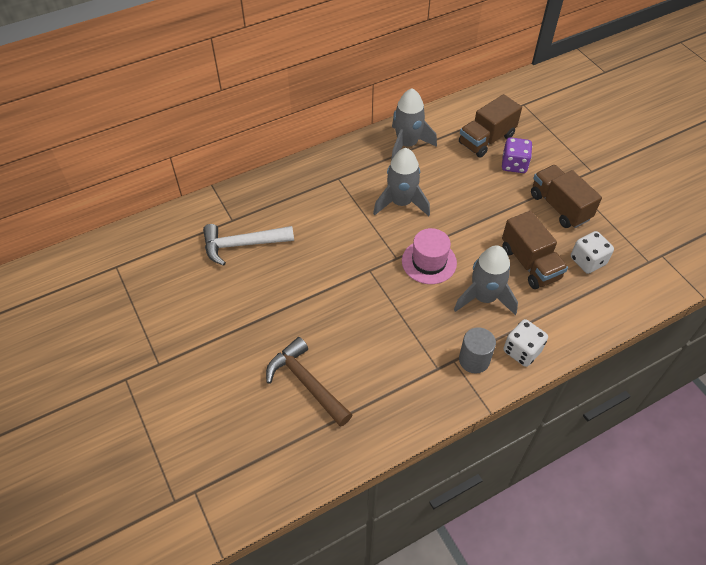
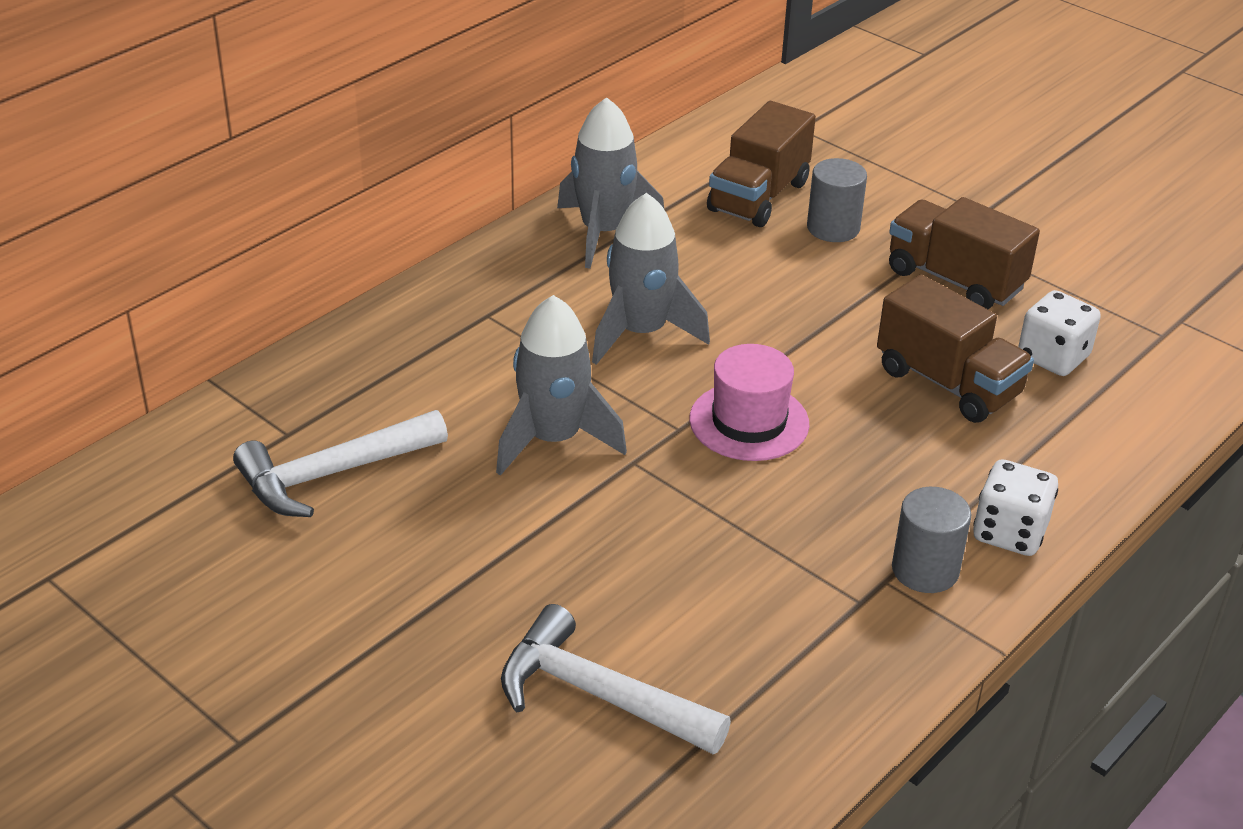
camera: 20 degrees left, 15 degrees down
(306, 382) = (597, 694): brown hammer -> white hammer
(484, 297) = (890, 459): grey rocket -> grey rocket (553, 439)
(514, 165) = (833, 228): purple dice -> grey cylinder

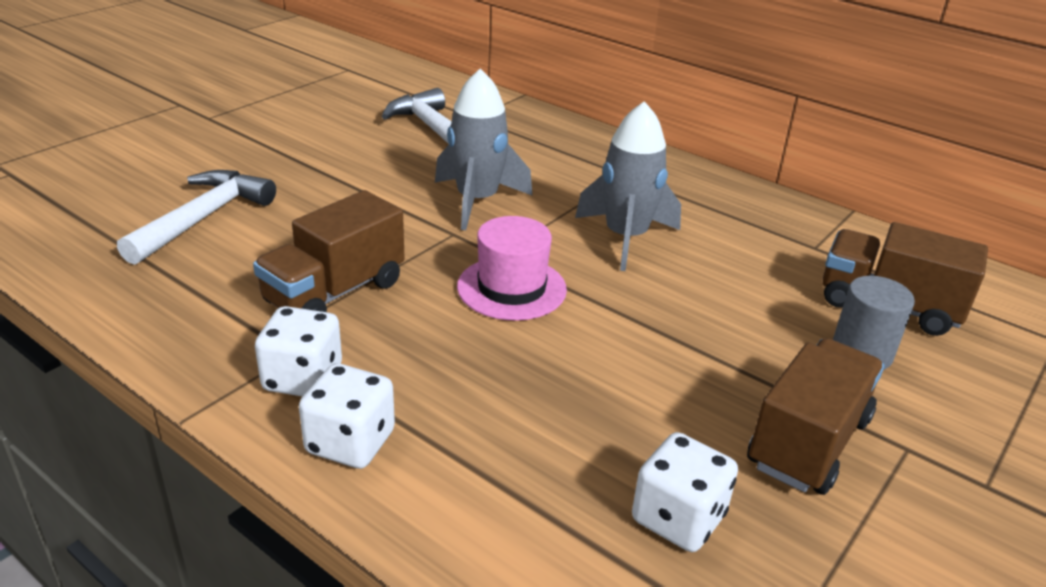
camera: 85 degrees right, 5 degrees down
(604, 232) = (768, 221): grey rocket -> none
(925, 570) = (303, 378): grey cylinder -> white dice
(948, 383) = (600, 419): brown truck -> brown truck (334, 293)

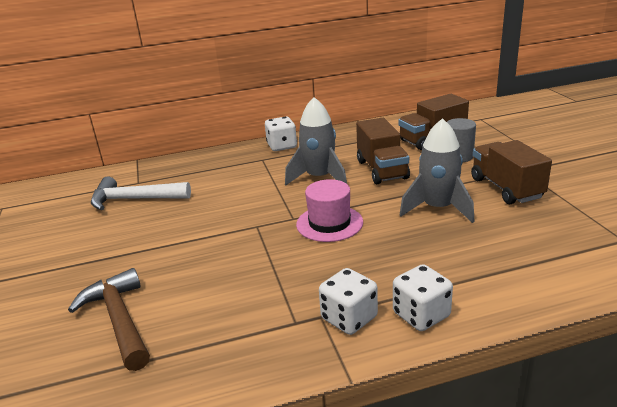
camera: 50 degrees left, 5 degrees down
(203, 218) = (119, 320): white hammer -> brown hammer
(334, 293) = (273, 284): brown truck -> brown truck (382, 170)
(477, 201) = (233, 208): grey rocket -> grey rocket (438, 208)
(678, 518) = (535, 234): white dice -> white dice (282, 146)

